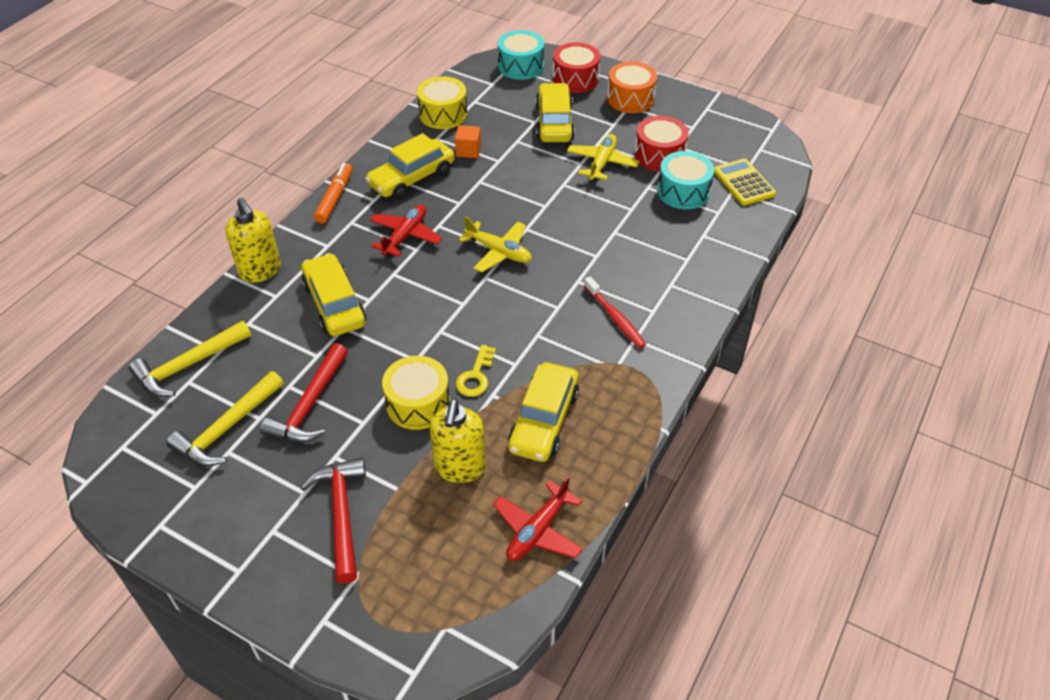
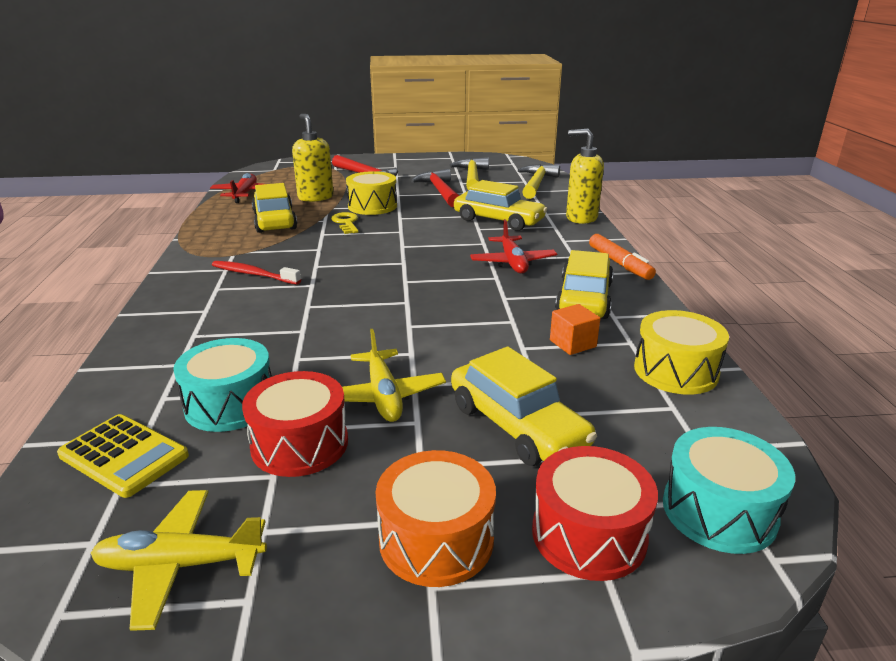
camera: 145 degrees right, 20 degrees down
(498, 252) = (412, 279): yellow plane -> yellow plane (181, 565)

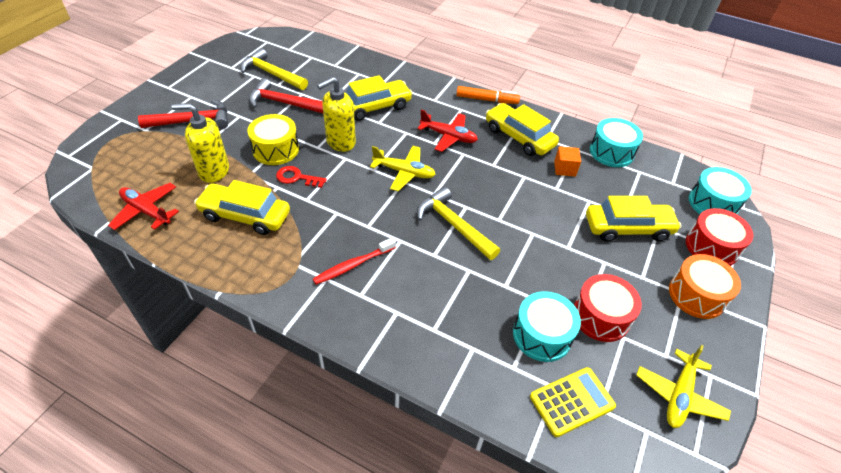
camera: 60 degrees left, 20 degrees up
(346, 223) = (297, 178): yellow key -> red key
(383, 396) = (572, 264): yellow plane -> yellow plane (404, 172)
(536, 184) = (324, 56): yellow hammer -> yellow hammer (454, 225)
(581, 218) = (407, 74): yellow soap dispenser -> yellow soap dispenser (340, 142)
(675, 371) = (611, 152): yellow drum -> turquoise drum

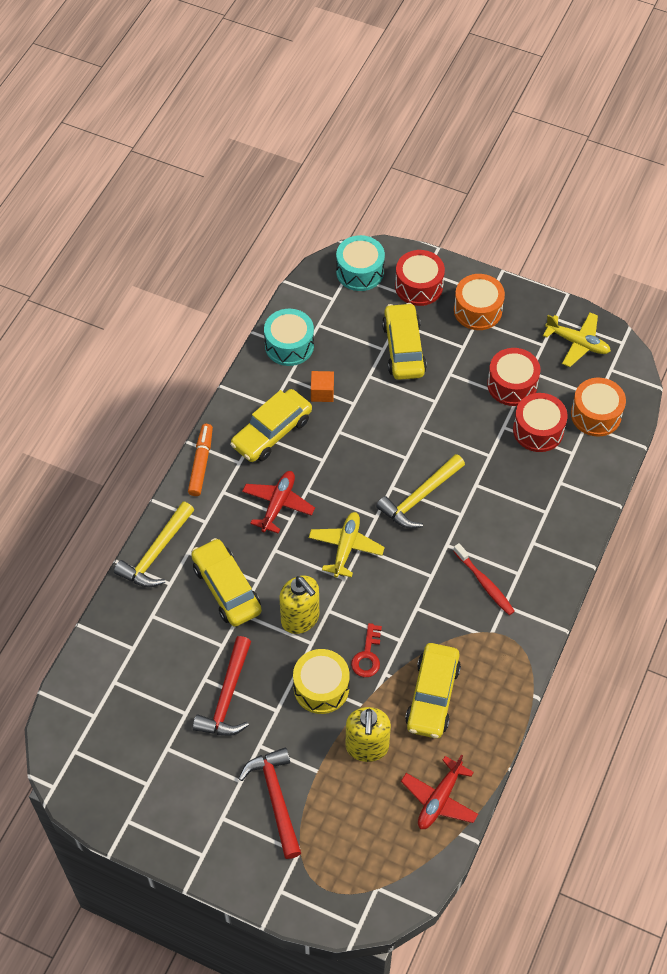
camera: 90 degrees left, 10 degrees up
(272, 74) = (160, 725): yellow hammer -> yellow hammer (156, 553)
(542, 335) = (538, 430): turquoise drum -> red drum
(572, 401) = (596, 415): yellow calculator -> orange drum

